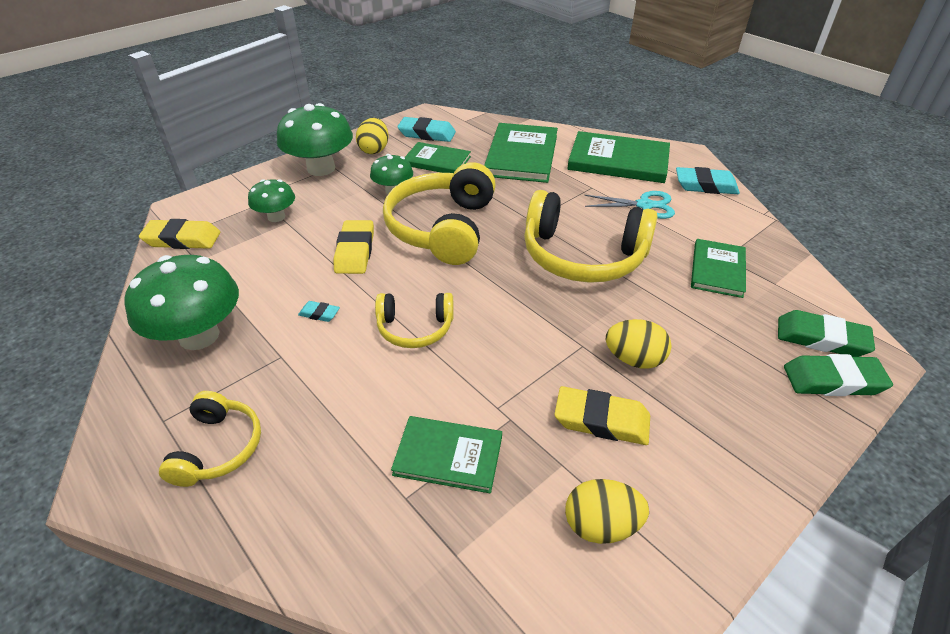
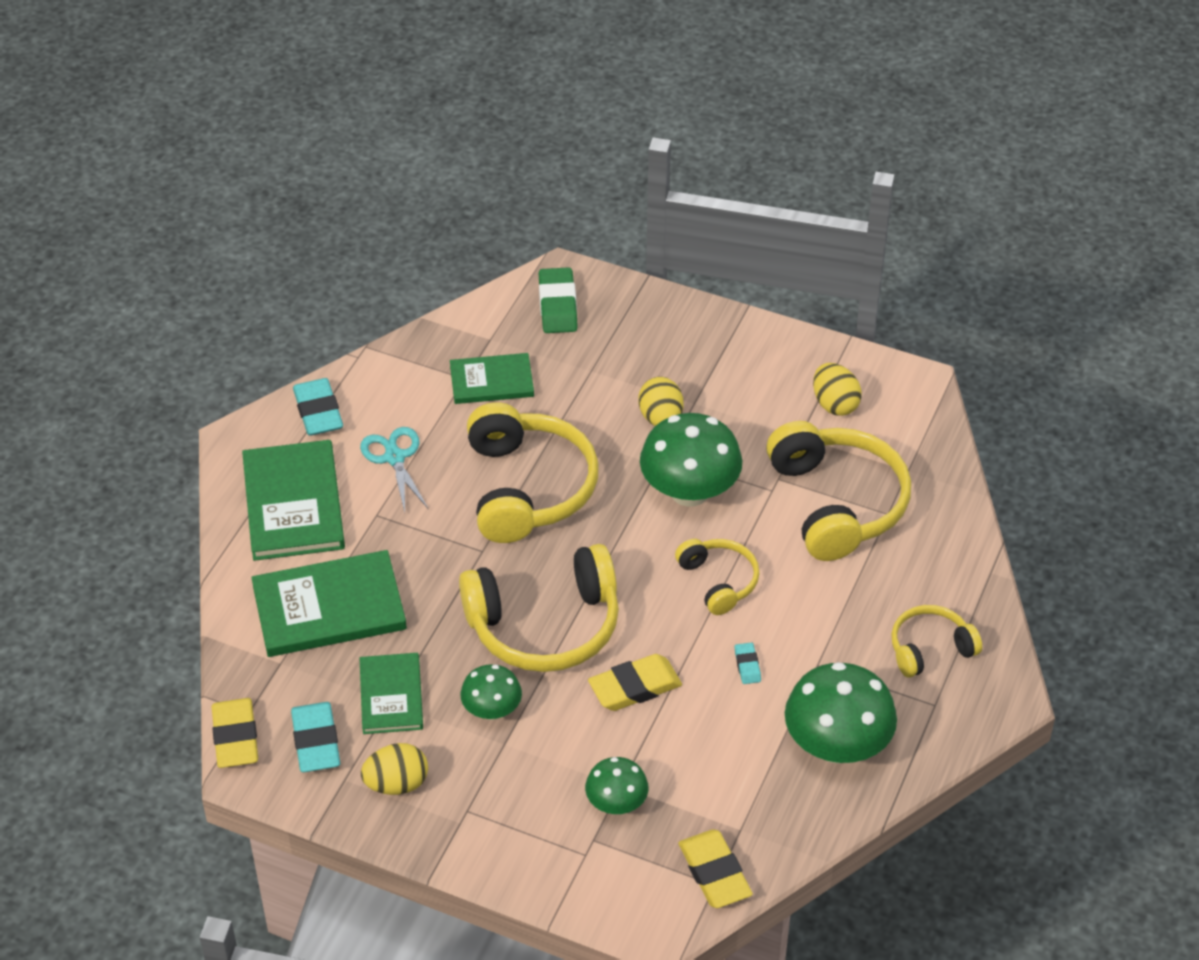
camera: 115 degrees left, 5 degrees up
(321, 168) = (480, 821): green mushroom -> green mushroom (689, 491)
(448, 456) = (837, 503): green book -> yellow headphones
(601, 420) = (742, 424): yellow eraser -> yellow eraser (235, 737)
(833, 381) = (609, 297): green eraser -> none

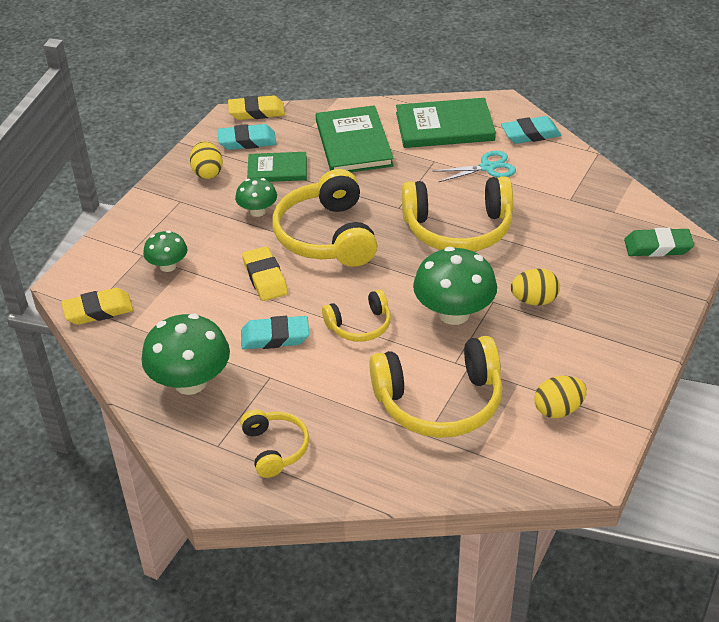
camera: 95 degrees right, 5 degrees down
(491, 381) = (568, 212): green book -> none
(747, 665) = (275, 337): turquoise eraser -> turquoise eraser, size x1.99

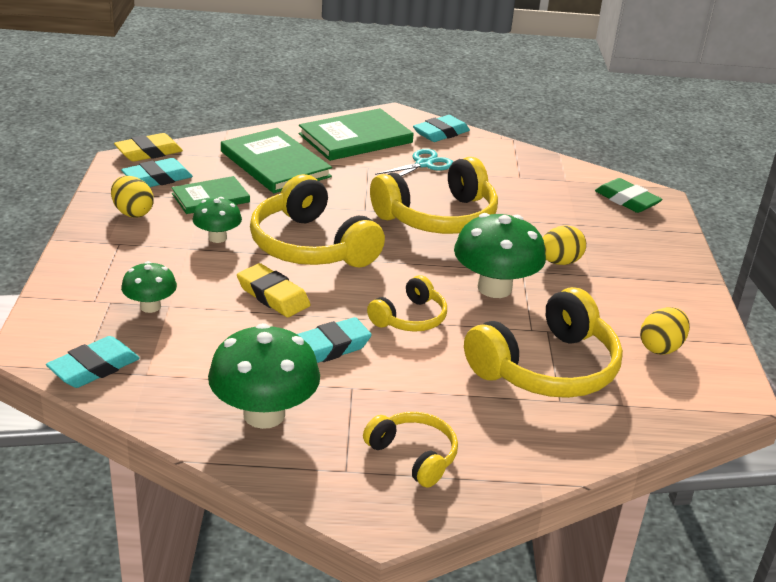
camera: 30 degrees left, 10 degrees down
(98, 310) = (94, 367): yellow eraser -> turquoise eraser
(658, 247) = (626, 200): green eraser -> green eraser turned 75 degrees clockwise

